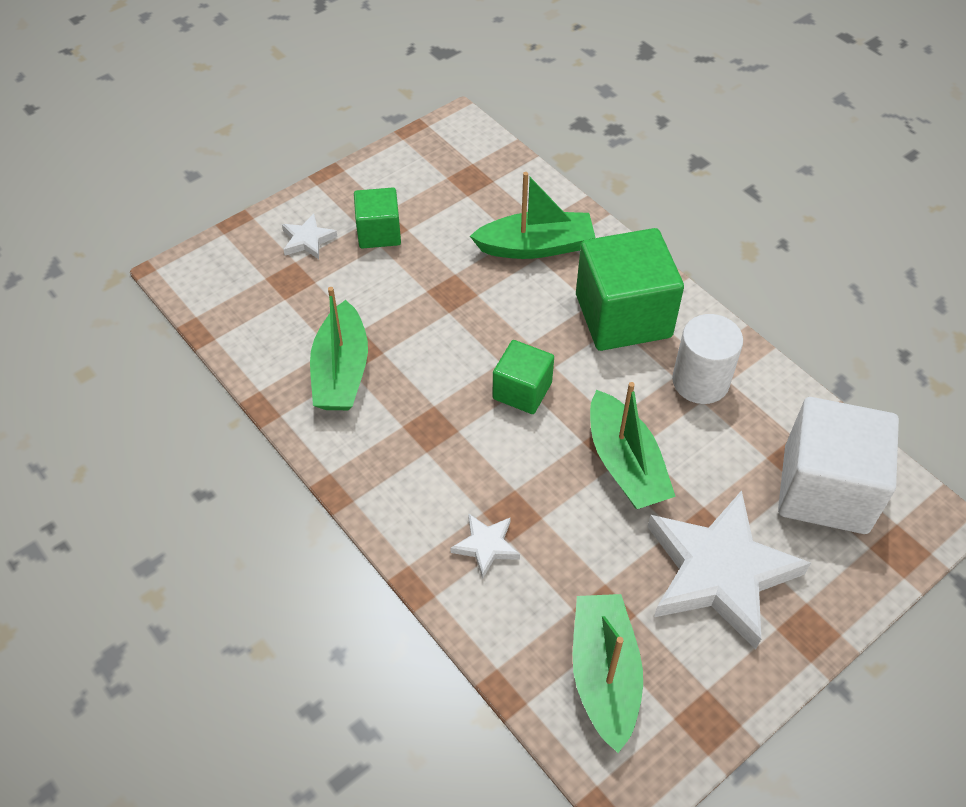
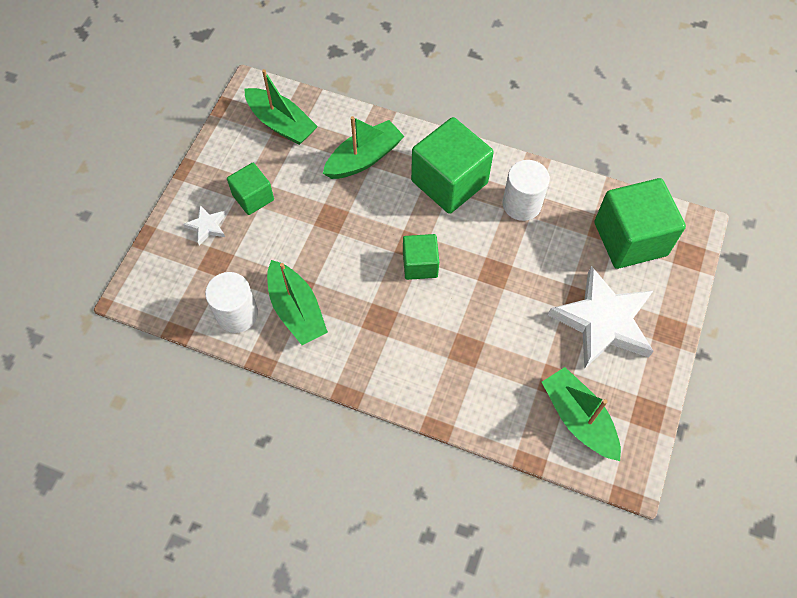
camera: 30 degrees left, 10 degrees up
(273, 344) = (237, 314): none -> white cylinder
(486, 546) = (463, 378): white star -> none
(625, 464) = (511, 281): green boat -> green boat (281, 124)
(825, 489) = (630, 239): white cube -> green cube

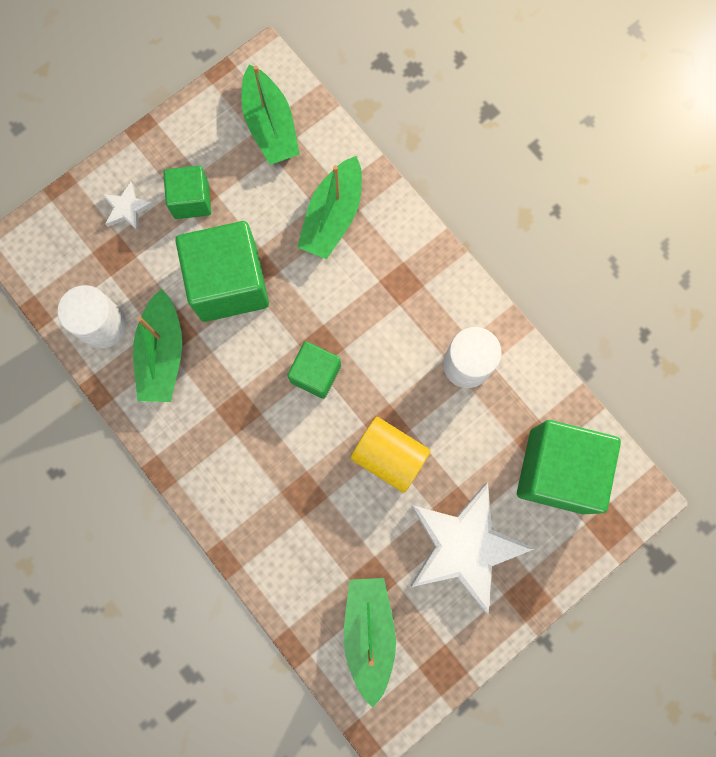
camera: 30 degrees right, 15 degrees up
(364, 158) = (332, 216): green boat -> green boat turned 120 degrees clockwise
(449, 182) = (406, 295): green cube -> green cube (229, 283)
(509, 291) = (389, 456): none -> yellow cylinder

